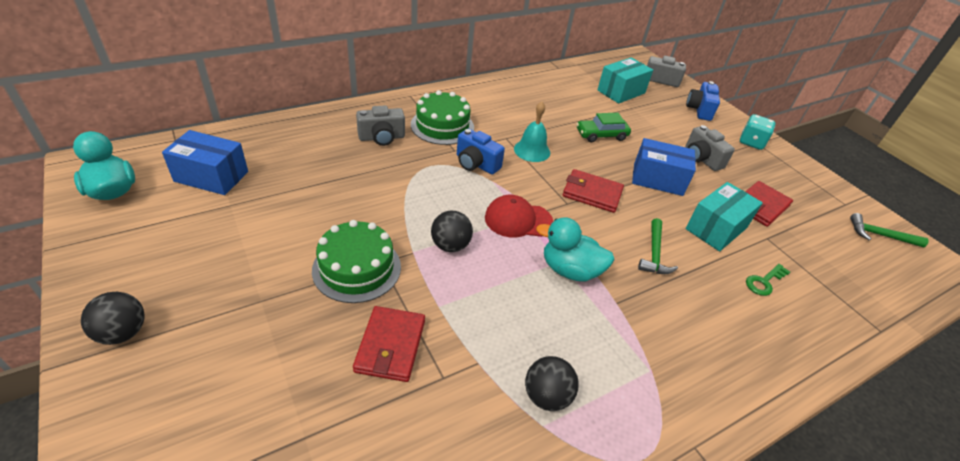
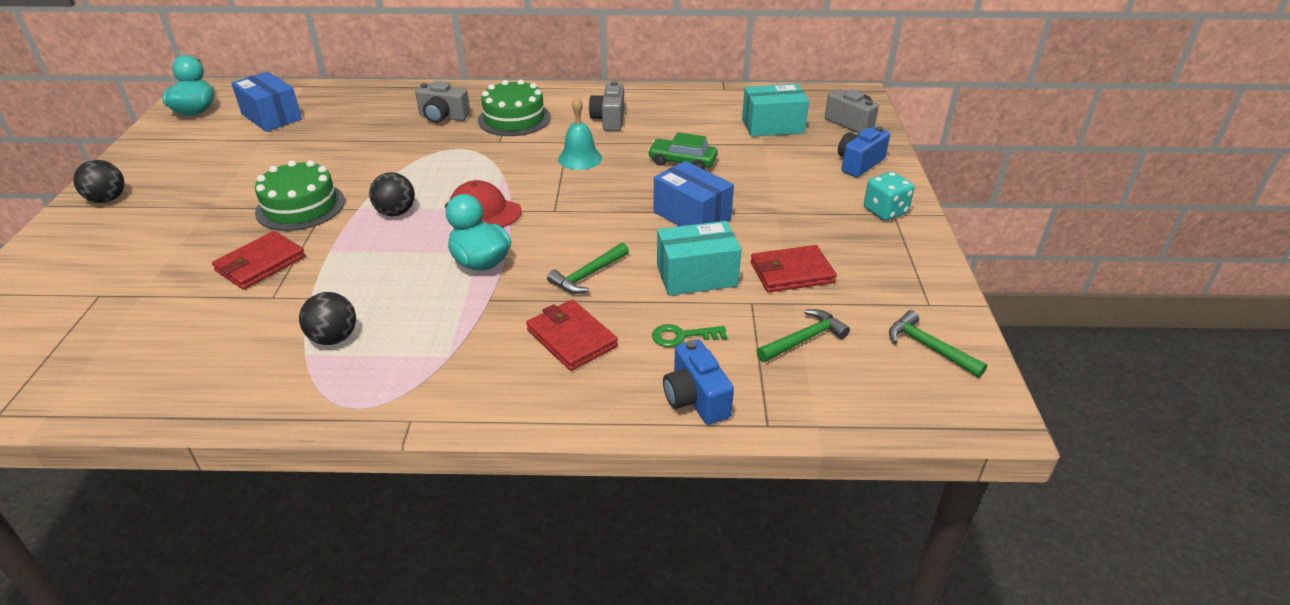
camera: 35 degrees right, 5 degrees down
(476, 164) = (505, 157): blue camera -> blue camera (695, 399)
(592, 193) = (593, 209): red wallet -> red wallet (571, 338)
(701, 159) = (781, 211): grey camera -> grey camera (609, 120)
(823, 255) = (804, 339): none -> green hammer

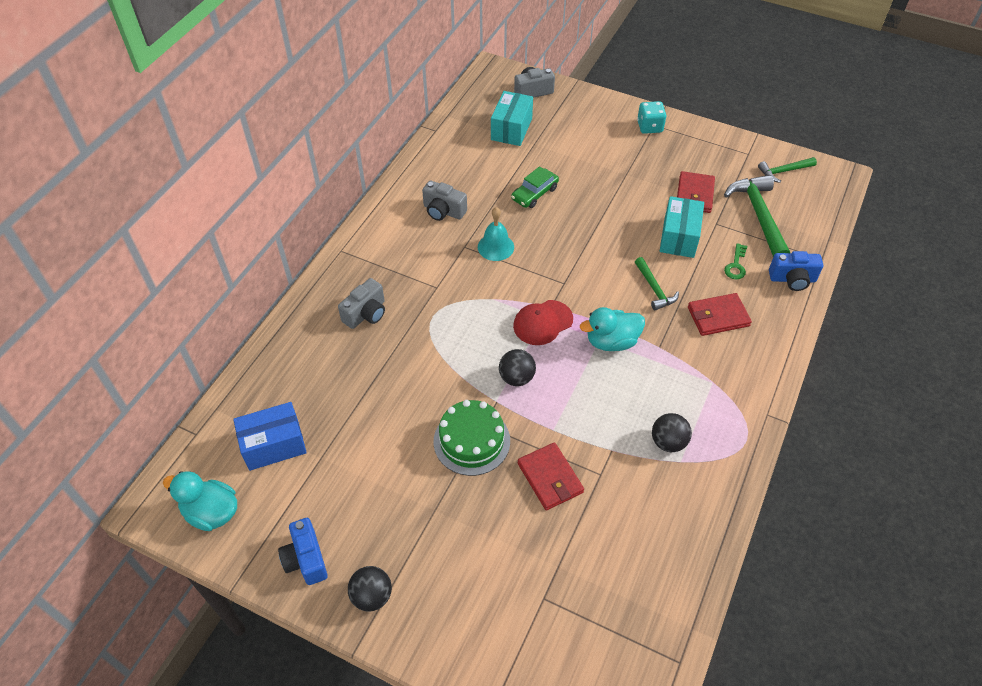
camera: 65 degrees left, 15 degrees up
(514, 119) = (402, 267): green cake -> none
(692, 216) = (609, 215): blue box -> none
(804, 339) = (759, 215): green hammer -> green hammer, size x1.77
(859, 164) = (588, 112): blue camera -> blue camera (306, 559)

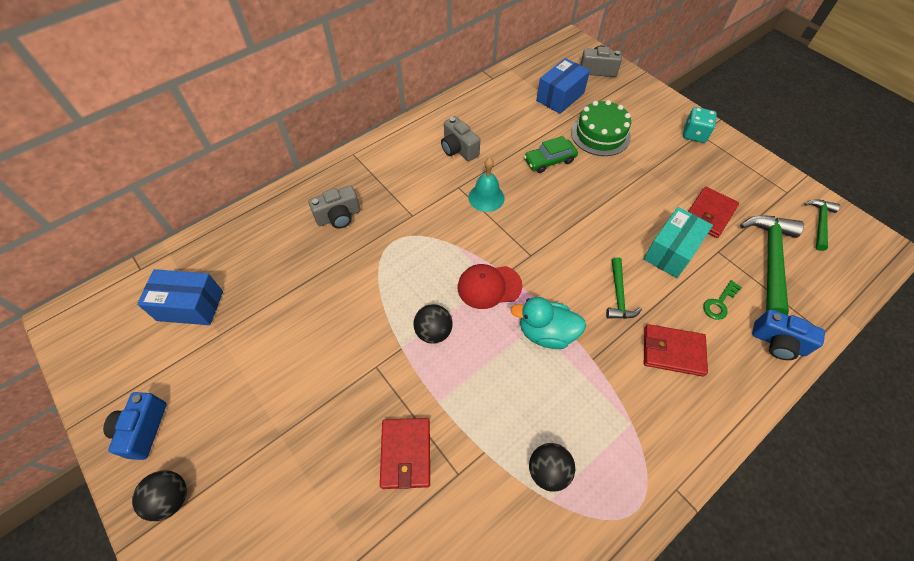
camera: 25 degrees right, 5 degrees up
(211, 512) = (103, 346): turquoise duck -> none
(471, 441) = (355, 378): green cake -> green cake (600, 134)
(511, 129) = (560, 97): turquoise box -> blue box
(783, 171) = (819, 223): green hammer -> green hammer turned 105 degrees clockwise

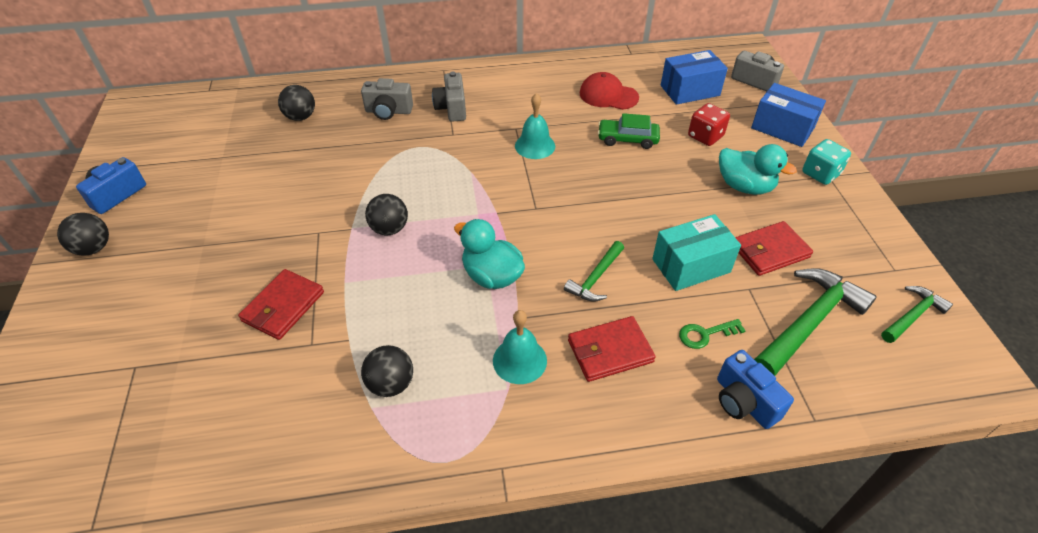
camera: 30 degrees right, 10 degrees down
(190, 306) = (220, 128): blue box -> blue box (782, 128)
(261, 258) = (301, 117): none -> black ball
(458, 149) = (543, 99): grey camera -> grey camera (452, 108)
(489, 286) = (472, 216): red cap -> red cap (608, 95)
(600, 134) = (705, 136): green cake -> red dice
(621, 394) = (519, 360): none -> turquoise bell
(656, 167) = (744, 186): none -> turquoise duck
(672, 351) = (610, 351): red wallet -> red wallet turned 60 degrees counterclockwise

